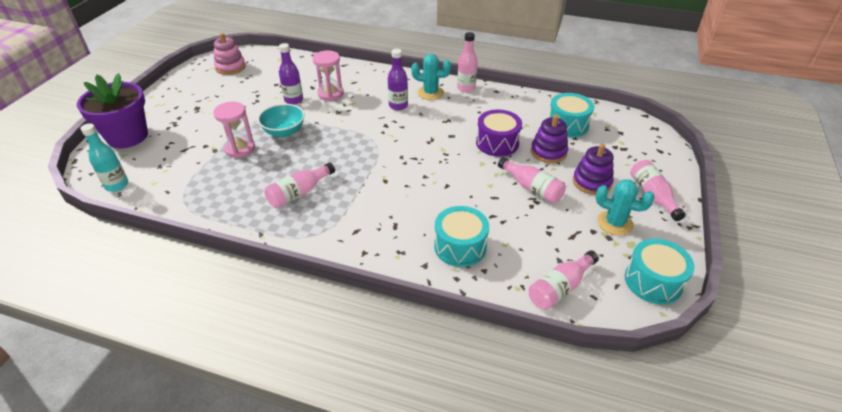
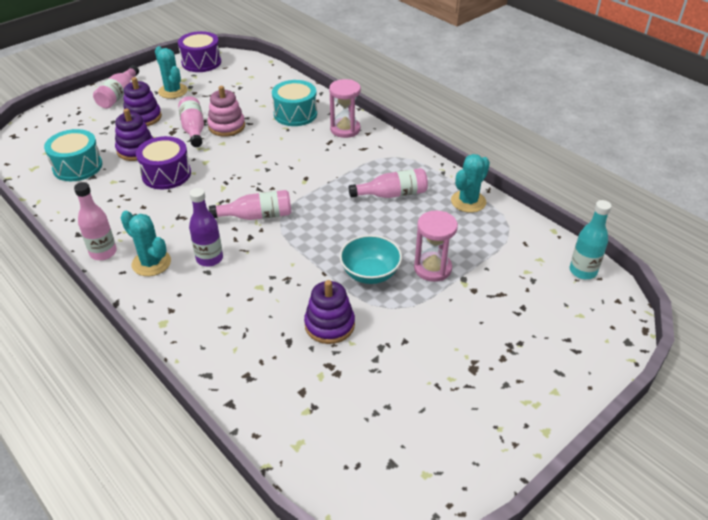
camera: 150 degrees left, 0 degrees up
(127, 136) = (578, 347): purple flower pot -> none
(226, 211) = (468, 201): none -> turquoise cactus
(230, 67) = (393, 459): pink stacking toy -> pink stacking toy (226, 126)
(294, 100) = (329, 325): purple bottle -> purple stacking toy
(330, 94) = (273, 315): pink hourglass -> pink hourglass (345, 129)
(560, 288) = (259, 76): pink bottle -> pink bottle (257, 216)
(653, 281) = (201, 62): turquoise drum -> purple drum

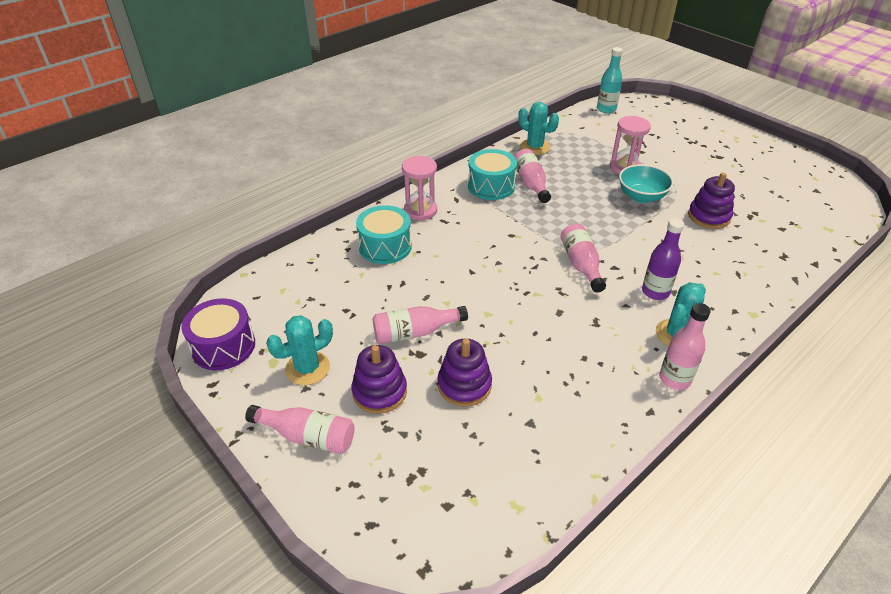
camera: 90 degrees left, 0 degrees up
(77, 166) = (509, 446): turquoise drum -> turquoise drum (491, 186)
(166, 174) = (517, 345): purple drum -> none
(226, 126) = (409, 302): pink stacking toy -> none

